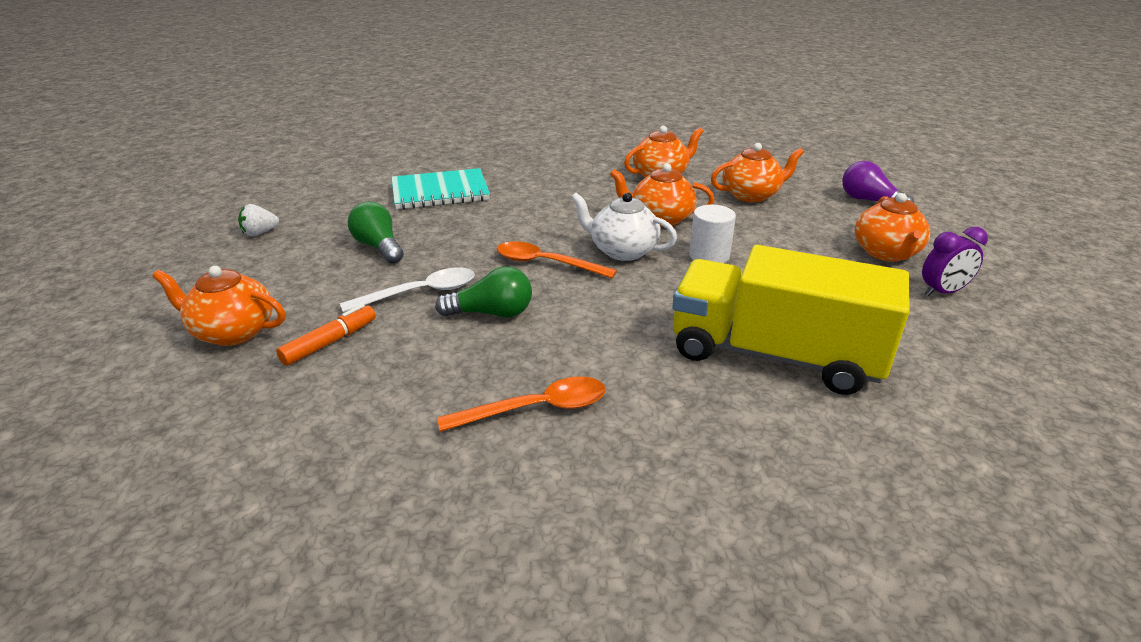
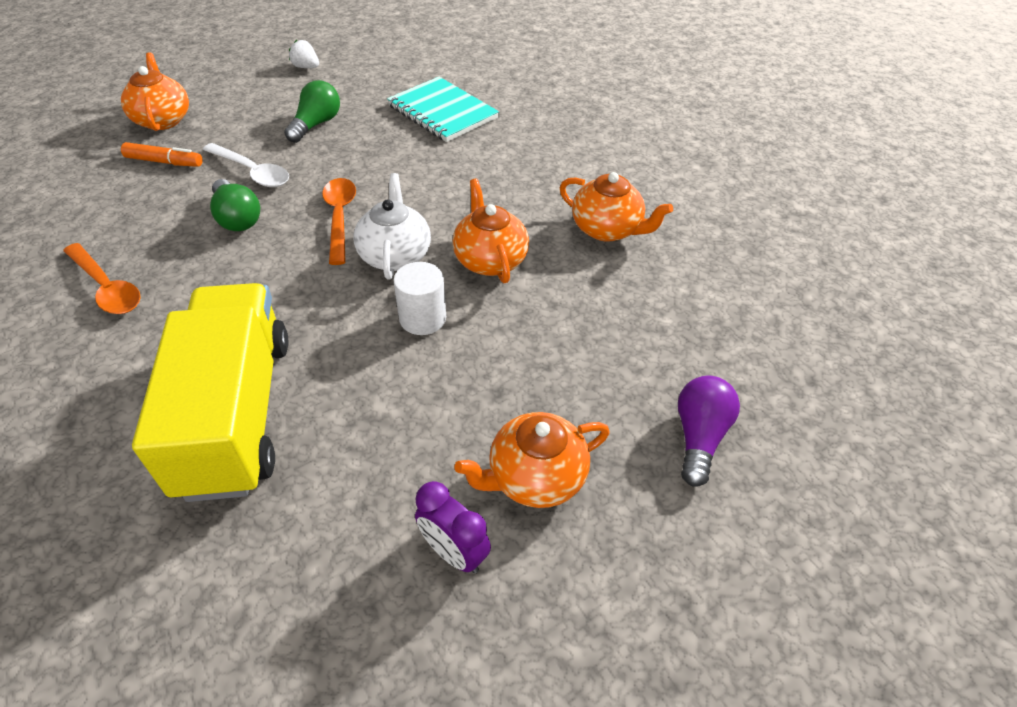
camera: 60 degrees right, 15 degrees up
(751, 195) = (615, 315): orange teapot -> none

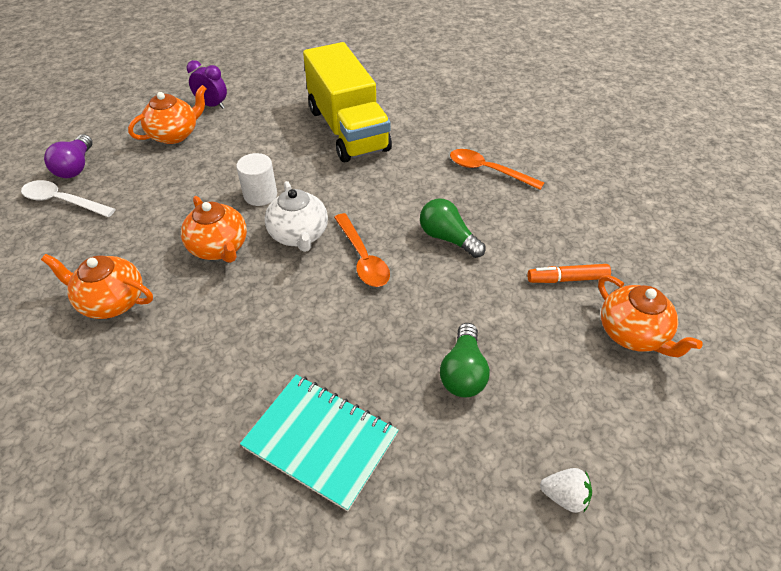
camera: 165 degrees right, 0 degrees up
(252, 172) = (476, 287): white spoon -> white spoon (63, 201)

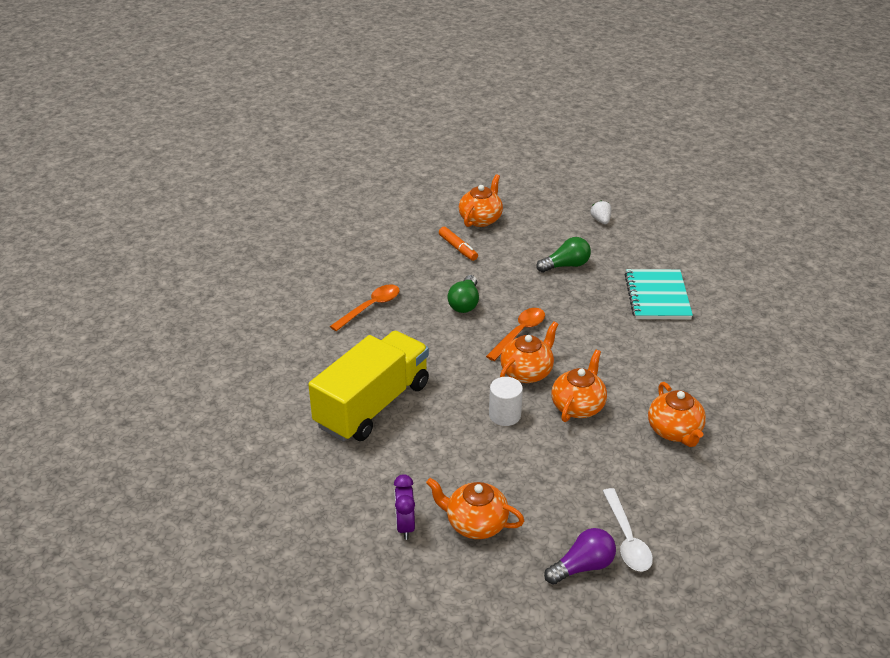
camera: 120 degrees left, 10 degrees down
(299, 235) = (527, 372): white teapot -> orange teapot
(488, 170) = (370, 307): orange spoon -> orange spoon turned 135 degrees counterclockwise

